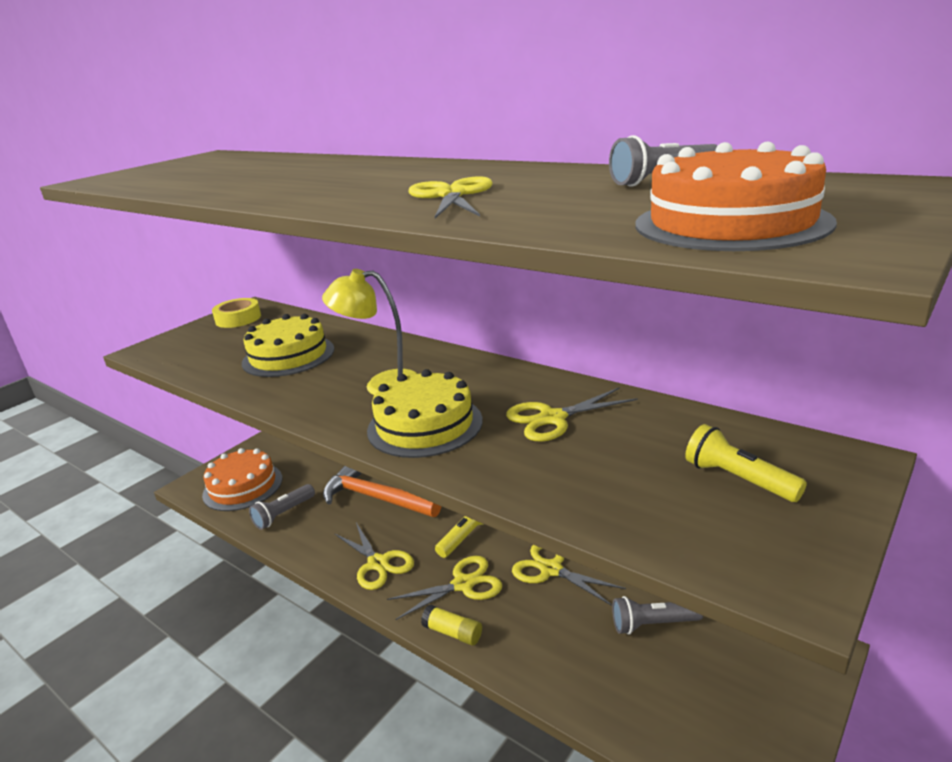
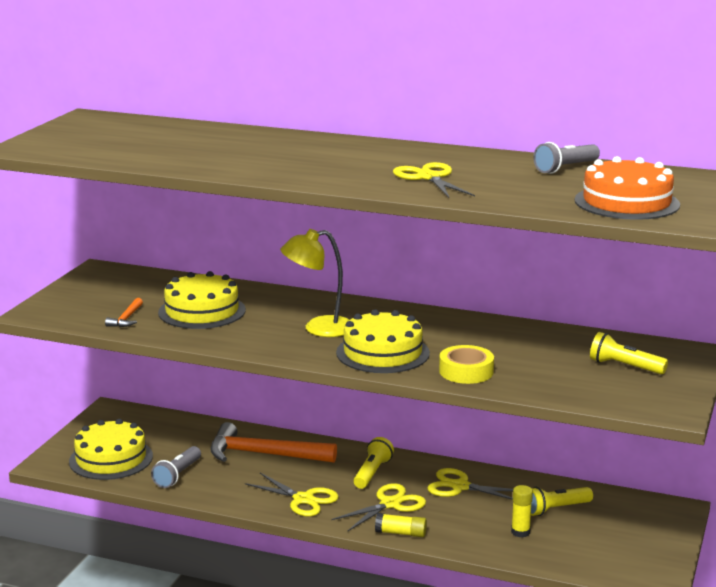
camera: 20 degrees left, 5 degrees down
(213, 360) = (126, 318): none -> orange hammer
(238, 319) = (102, 281): yellow tape -> yellow tape (466, 371)
(243, 486) = (111, 458): orange cake -> yellow cake
(552, 418) = (479, 342): yellow scissors -> none
(595, 657) = (520, 532): none -> yellow glue stick
(653, 624) = (556, 509): grey flashlight -> yellow flashlight

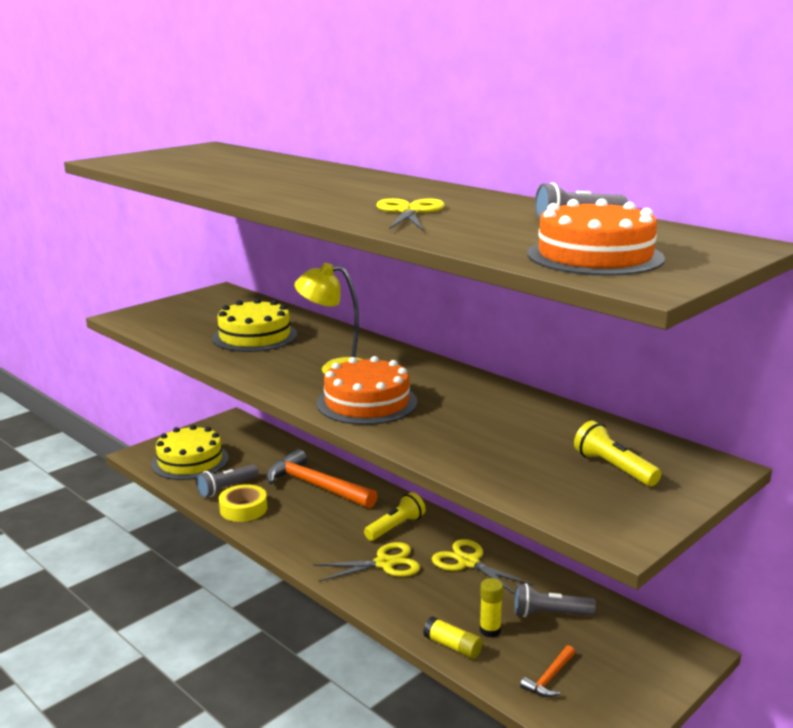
camera: 25 degrees right, 0 degrees up
(126, 318) = (186, 332): orange hammer -> orange hammer (550, 678)
(303, 499) = (309, 538): yellow scissors -> none
(382, 353) = (367, 402): yellow cake -> orange cake
(400, 533) = (367, 597): yellow glue stick -> yellow glue stick (452, 646)
(466, 371) = (428, 438): yellow tape -> yellow tape (243, 509)
(556, 509) = (549, 614): yellow flashlight -> grey flashlight

